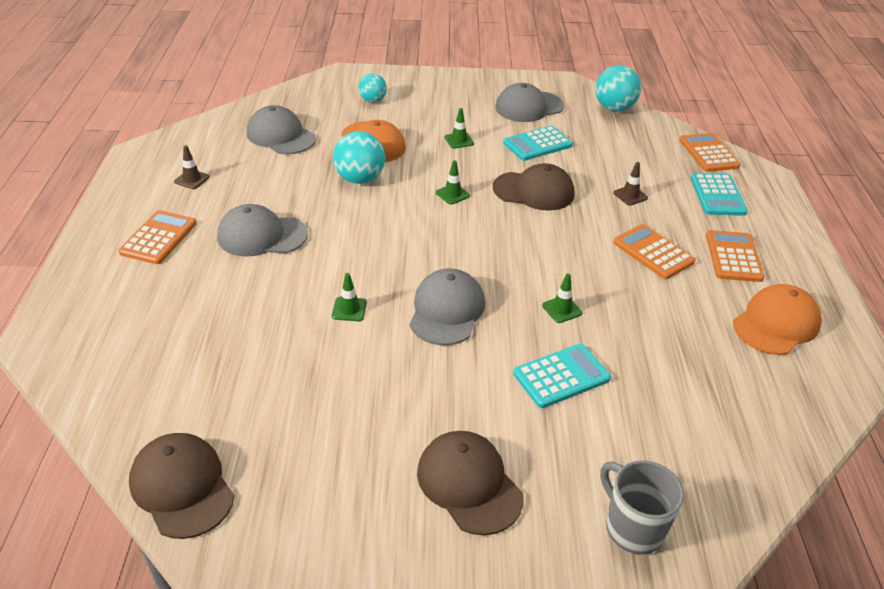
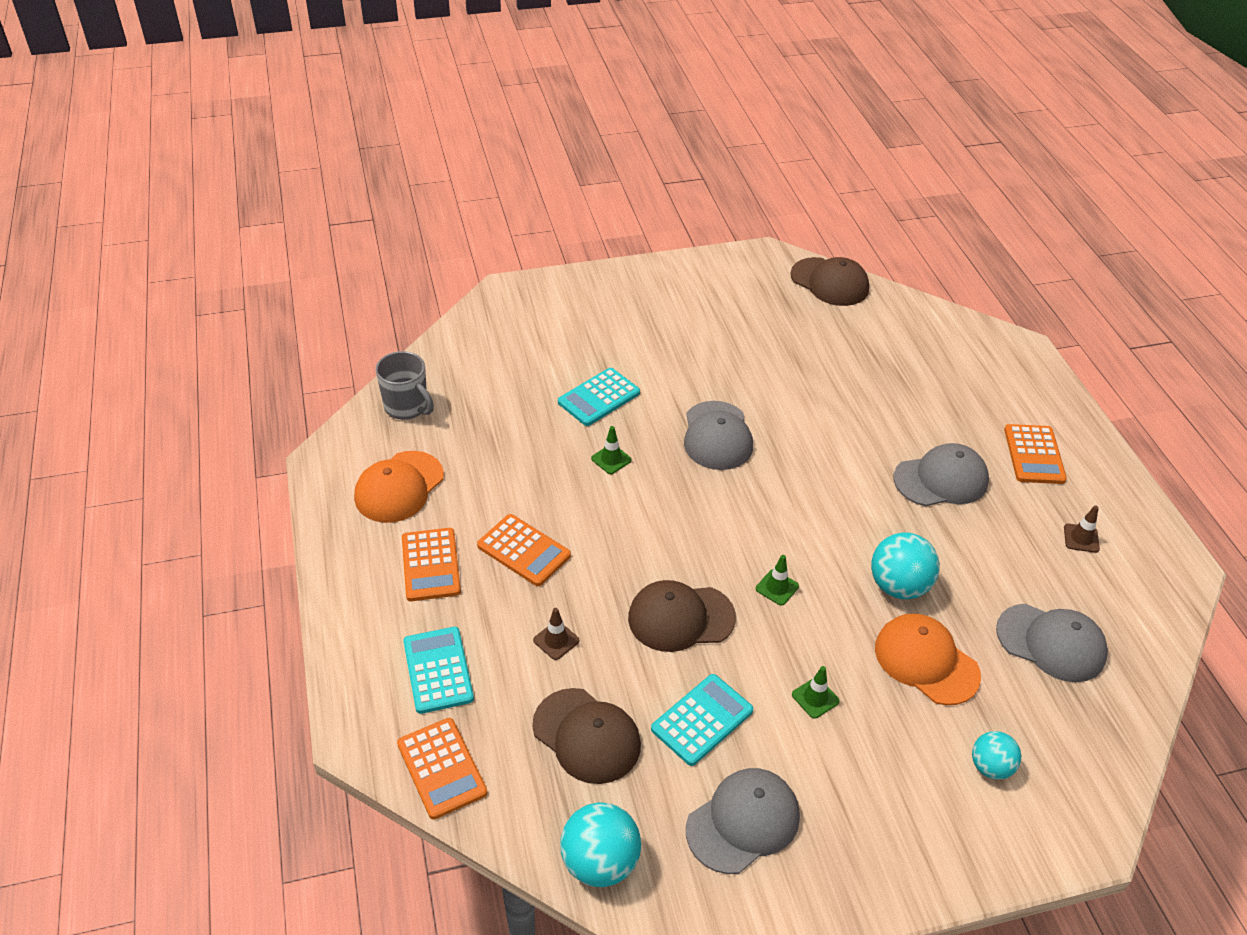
camera: 165 degrees right, 5 degrees up
(349, 309) = (803, 419): green traffic cone -> none
(469, 484) = (647, 315): brown cap -> brown cap (587, 736)
(633, 528) = (532, 311): grey mug -> grey mug (407, 407)

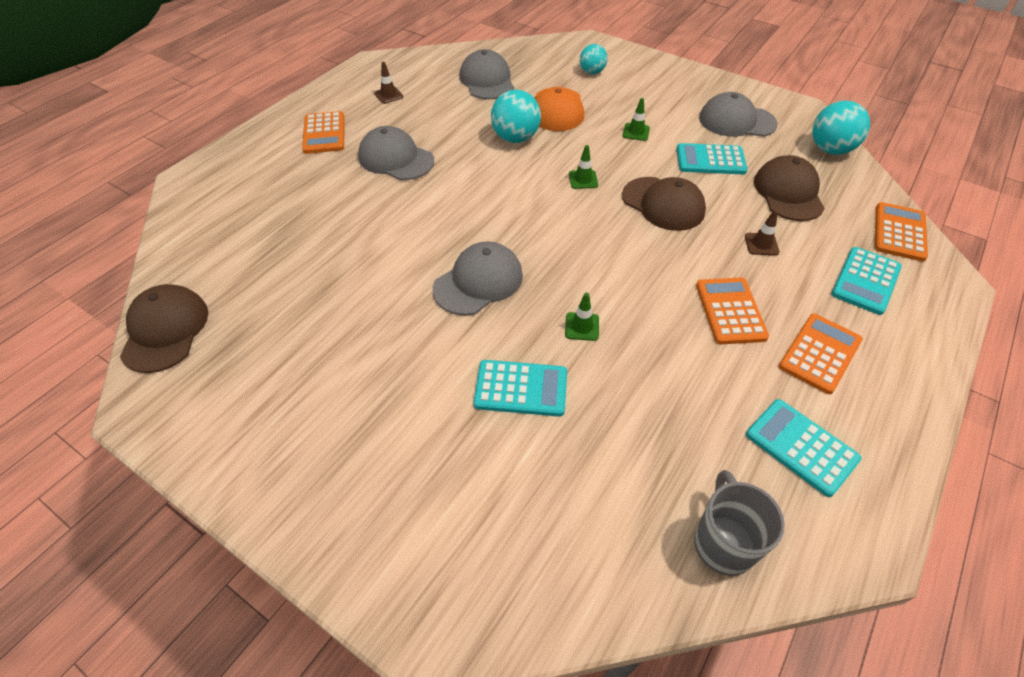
camera: 130 degrees left, 5 degrees up
(399, 487) = (801, 447): orange cap -> turquoise calculator
(1034, 455) = (324, 133): orange calculator -> orange calculator turned 120 degrees clockwise

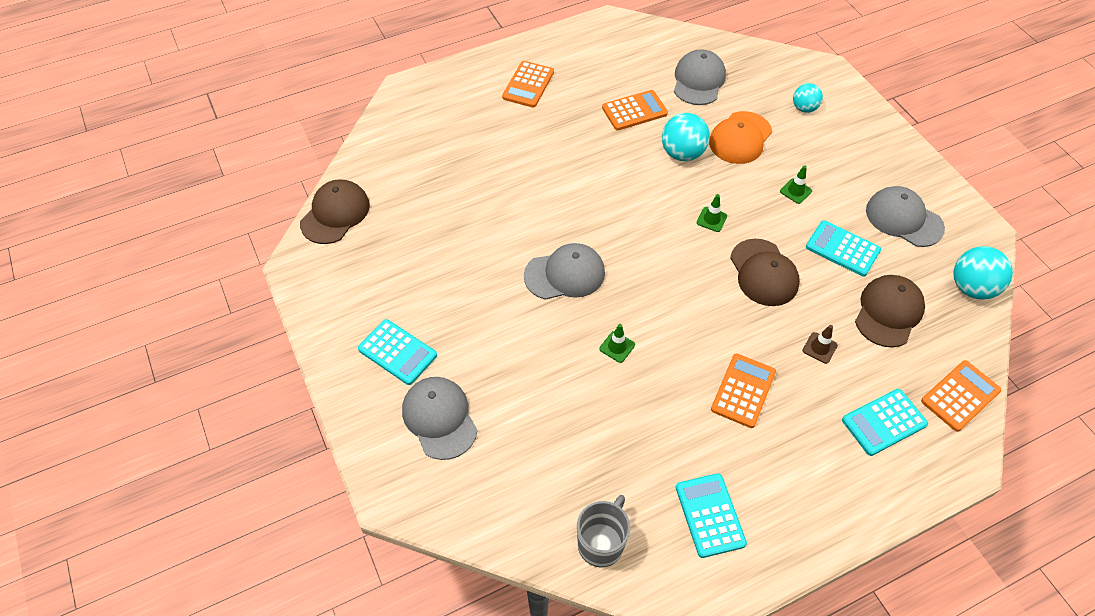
camera: 30 degrees right, 5 degrees up
(388, 95) = (603, 64): brown traffic cone -> none
(396, 159) = (570, 133): grey cap -> grey cap (439, 418)
(521, 388) = (540, 371): turquoise calculator -> turquoise calculator (397, 352)
(820, 353) = (787, 459): orange calculator -> orange calculator (634, 111)

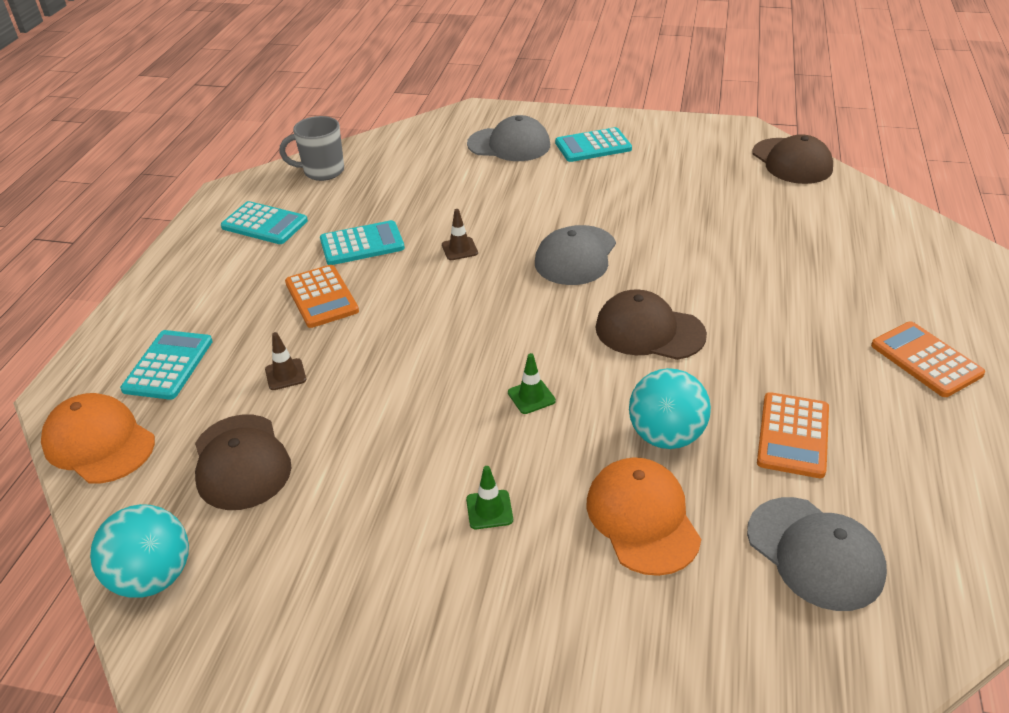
camera: 130 degrees right, 15 degrees down
(601, 543) = (322, 171): grey mug -> grey mug turned 105 degrees clockwise
(617, 347) = (459, 249): green traffic cone -> brown traffic cone
(763, 273) = (414, 392): brown cap -> brown cap (649, 331)
(804, 108) = (638, 657): turquoise ball -> none
(842, 249) = (358, 488): turquoise calculator -> turquoise calculator (362, 244)
(903, 219) = (317, 598): grey cap -> none
(960, 396) = (99, 442): orange calculator -> orange cap

